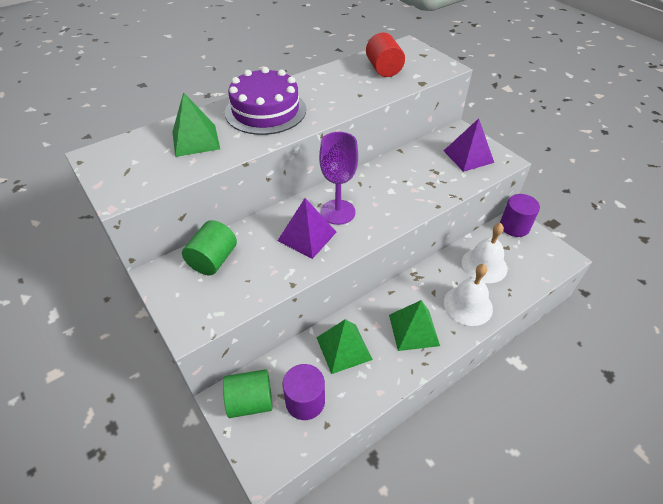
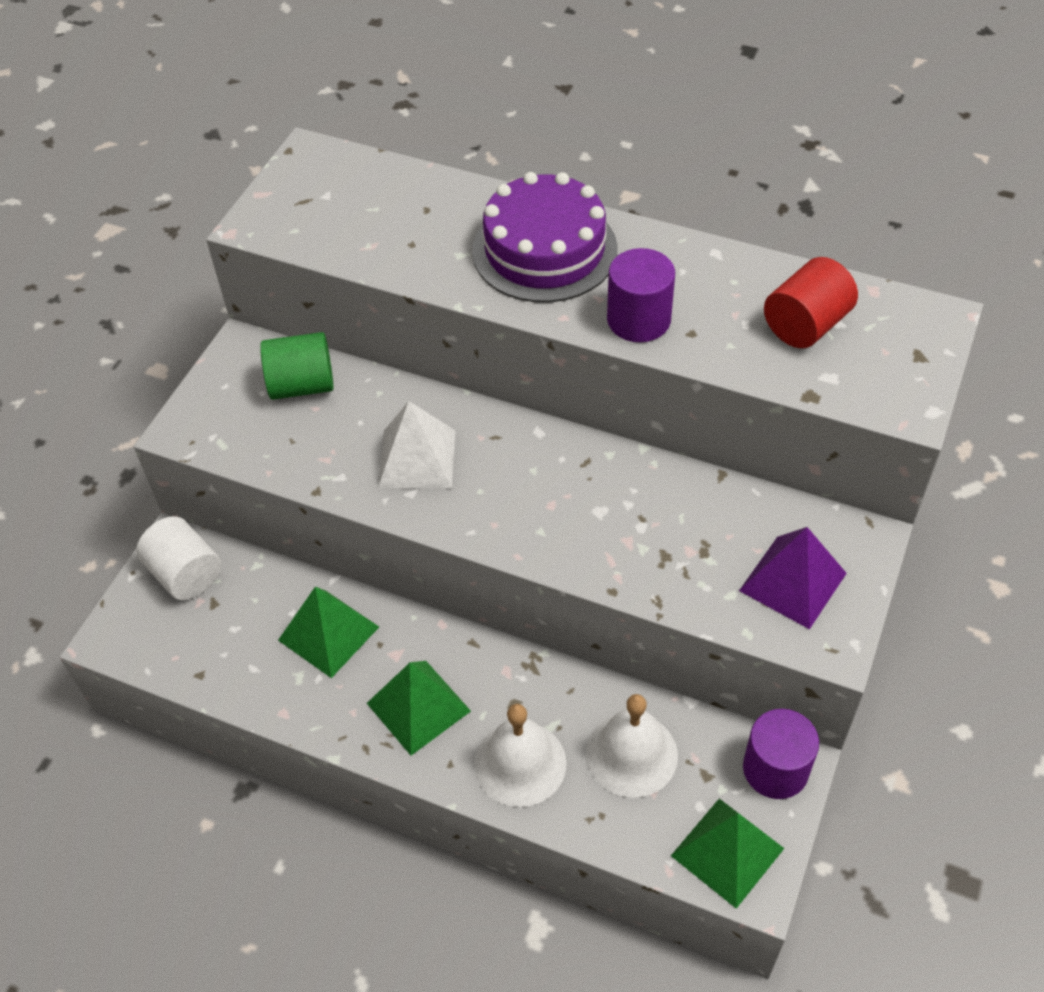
camera: 60 degrees right, 5 degrees up
(195, 140) = (414, 222): green pyramid -> green pyramid (727, 852)
(250, 401) = (185, 574): green cylinder -> white cylinder
(305, 401) = (219, 632): purple cylinder -> purple cylinder (638, 319)
(307, 236) = (417, 458): purple pyramid -> white pyramid
(338, 212) = (495, 468): purple goblet -> none

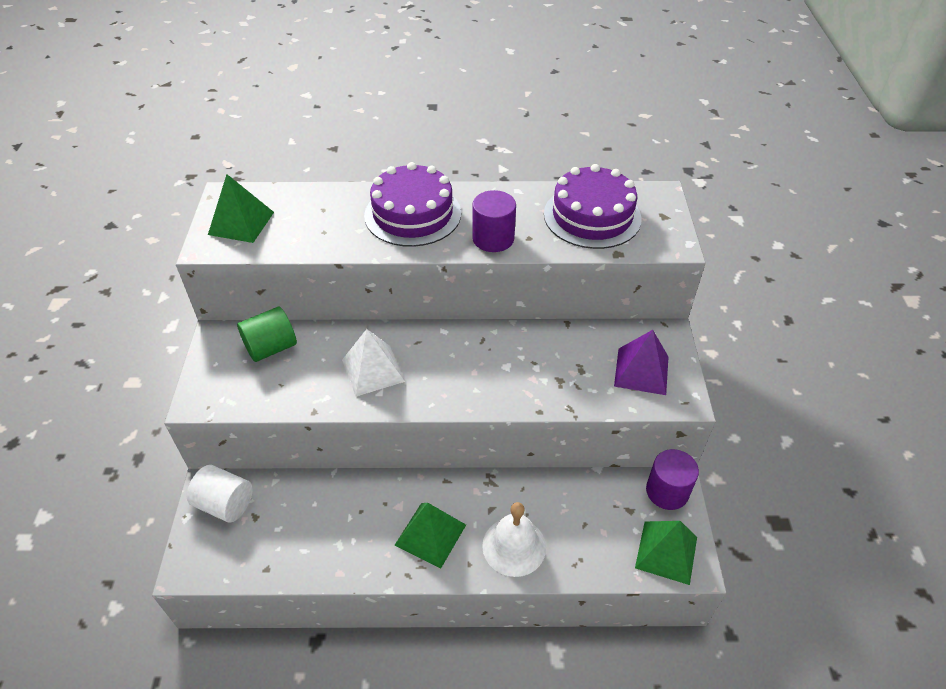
camera: 25 degrees left, 5 degrees down
(329, 633) = (347, 508): green pyramid -> green pyramid (241, 223)
(631, 754) = (579, 514): white bell -> none
(805, 325) = (592, 216): red cylinder -> purple cake

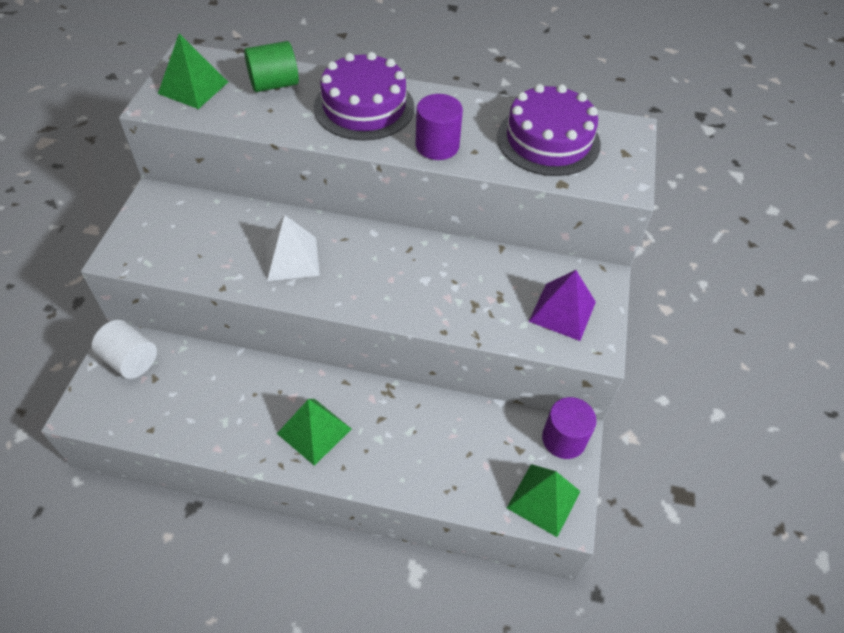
camera: 10 degrees right, 5 degrees up
(271, 347) = (201, 218): green cylinder -> green cylinder (274, 84)
(514, 546) = (392, 460): white bell -> none

